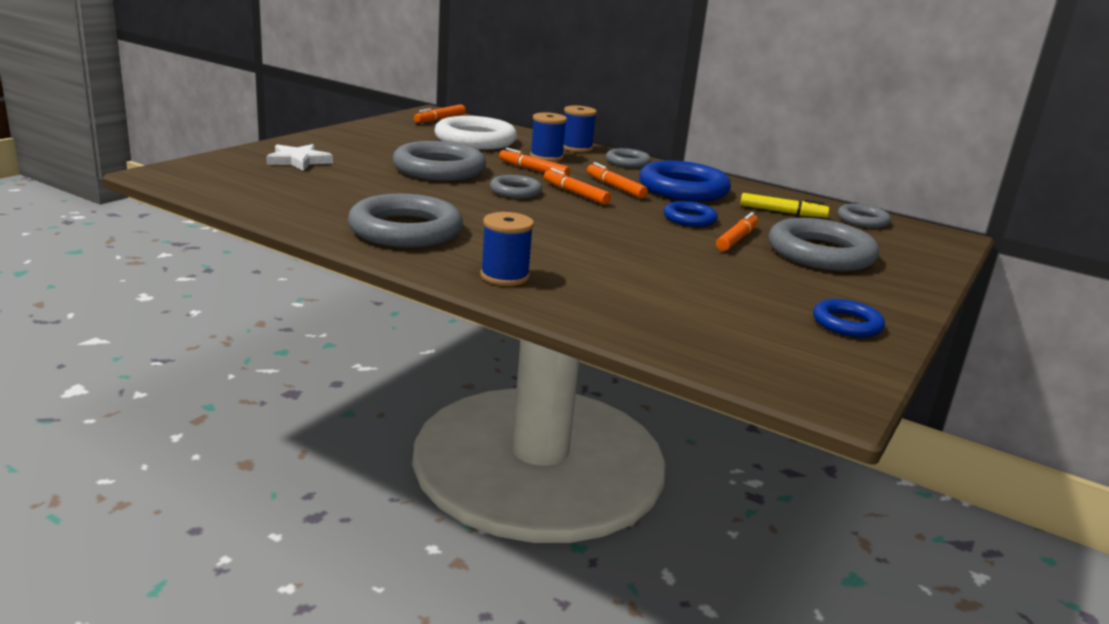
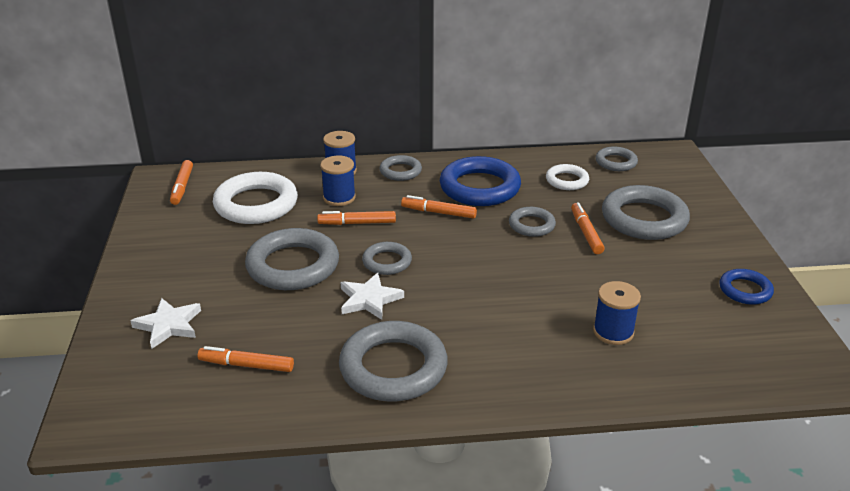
camera: 35 degrees left, 10 degrees up
(461, 200) = (369, 299): none -> white star
(504, 276) = (530, 377): blue spool -> blue spool (613, 332)
(575, 193) = (427, 238): orange marker -> orange marker (246, 365)
(689, 219) = (531, 225): blue ring -> grey ring
(782, 212) = (567, 180): yellow marker -> white ring

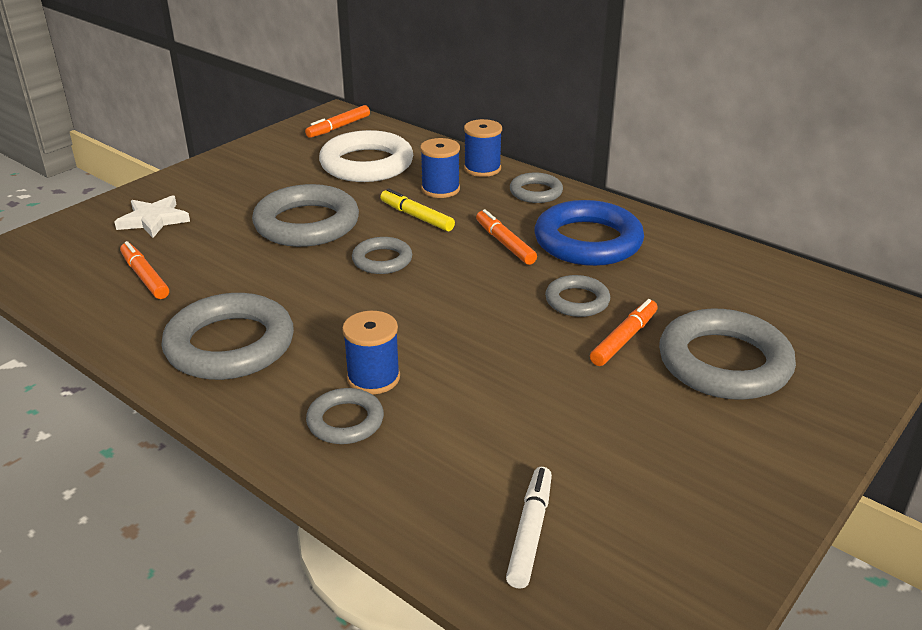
camera: 45 degrees right, 0 degrees up
(357, 223) = (416, 216): orange marker -> yellow marker
(369, 299) = (312, 281): white star -> none
(567, 180) = (700, 279): white ring -> none
(613, 332) = (470, 446): blue spool -> blue spool (373, 378)
(616, 162) = (801, 290): grey ring -> grey ring (345, 421)
(702, 352) = (530, 532): none -> white marker
(745, 290) = (714, 510): blue ring -> none

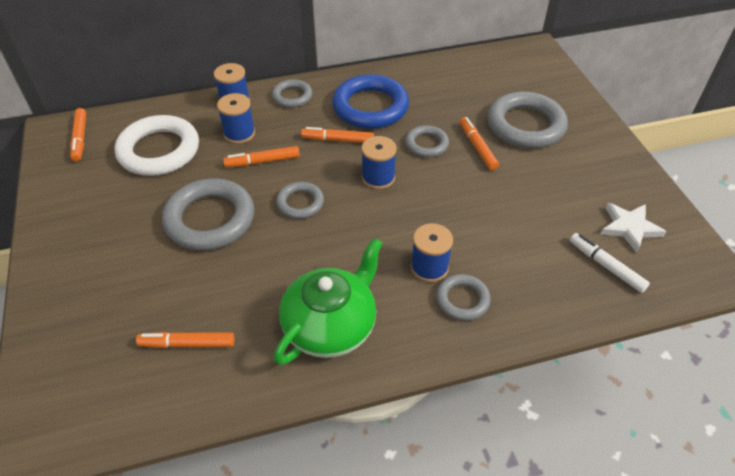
camera: 55 degrees left, 15 degrees up
(153, 220) = (99, 307): white star -> white star (629, 228)
(230, 345) = (331, 325): grey ring -> green teapot
(416, 216) = (262, 161): yellow marker -> orange marker
(477, 290) = (378, 177): none -> blue spool

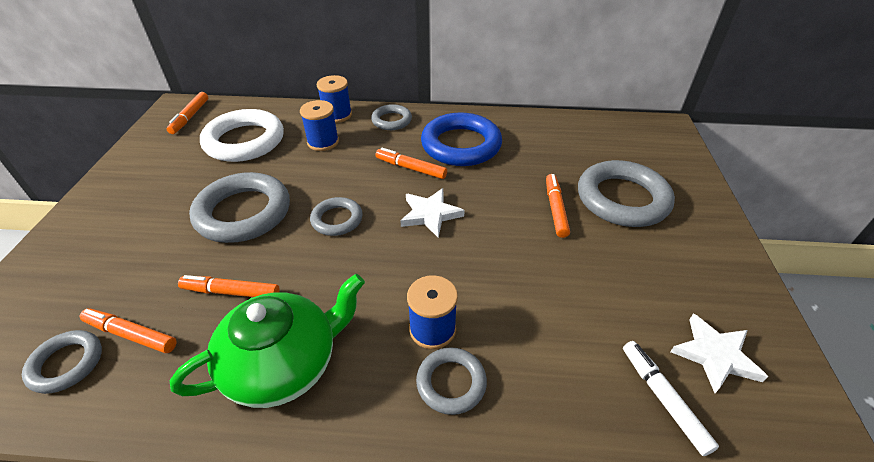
camera: 20 degrees right, 5 degrees down
(262, 161) = (327, 171): orange marker -> orange marker (231, 292)
(378, 177) = (430, 214): blue spool -> white star
(426, 144) = (500, 193): grey ring -> grey ring (66, 364)

